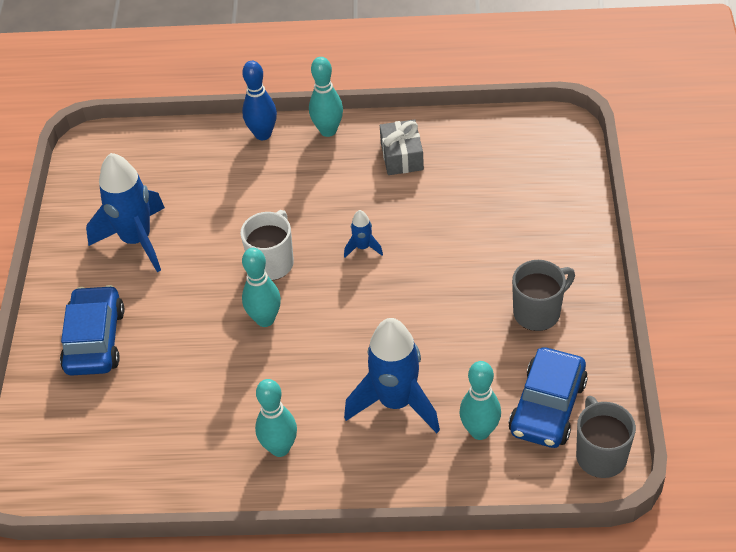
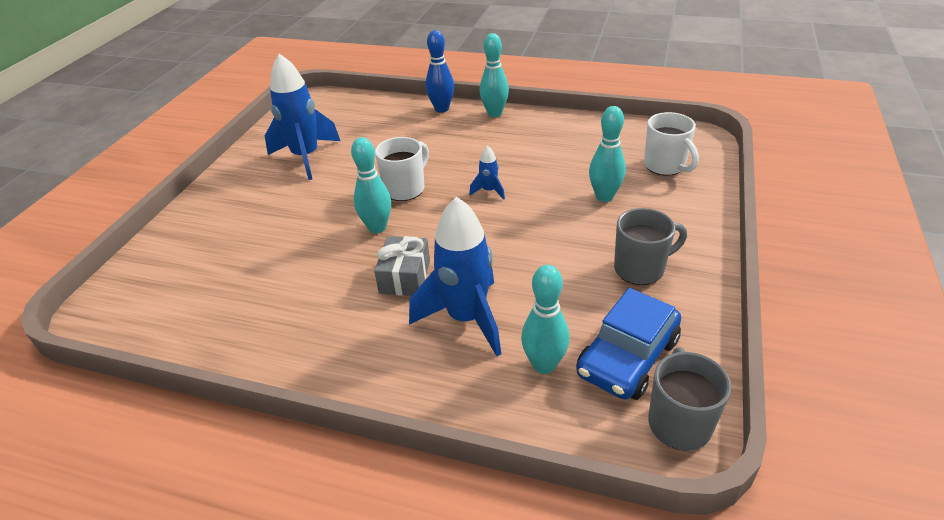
camera: 15 degrees right, 10 degrees down
(95, 340) = (228, 216): blue car -> none
(280, 448) = (333, 335): turquoise bowling pin -> turquoise bowling pin (604, 197)
(402, 156) = (549, 137): grey gift -> grey gift (405, 277)
(535, 176) = (665, 166): none -> white mug

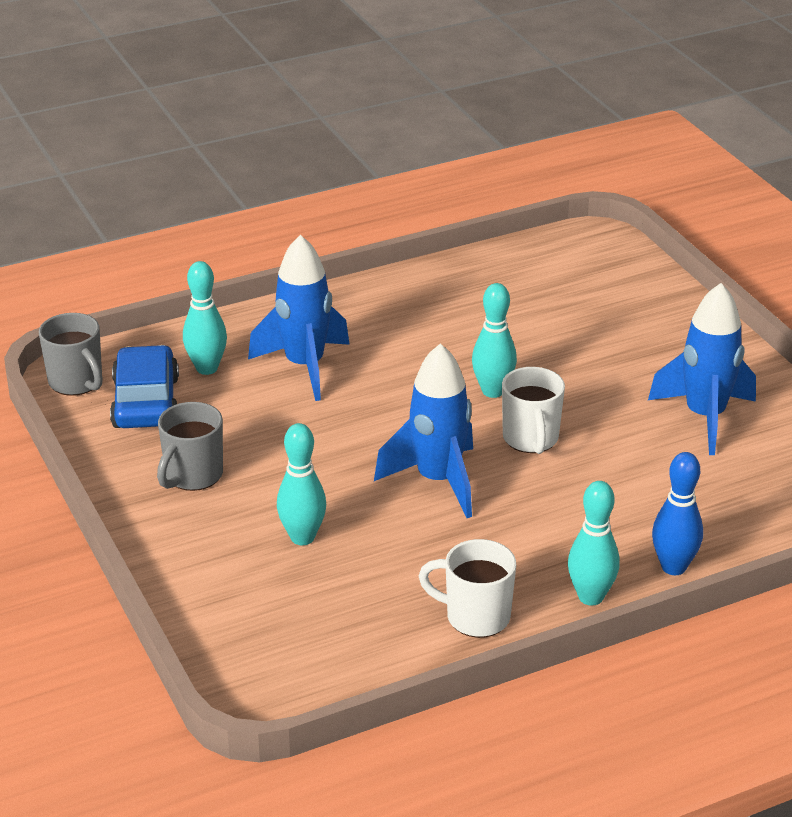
camera: 135 degrees right, 5 degrees down
(405, 277) = (400, 368): grey gift -> none
(489, 191) = (438, 481): blue rocket -> blue rocket, size x2.25
(665, 166) = (268, 619): white mug -> white mug (475, 617)

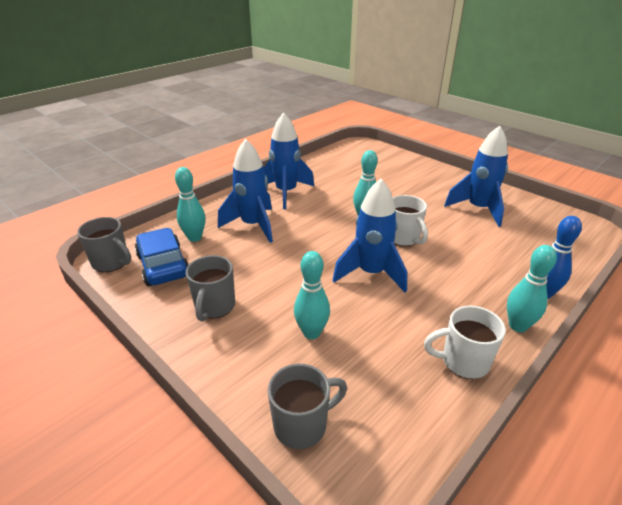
camera: 20 degrees left, 0 degrees up
(233, 628) = (302, 425): none -> grey mug
(391, 317) = (286, 193): none -> blue rocket

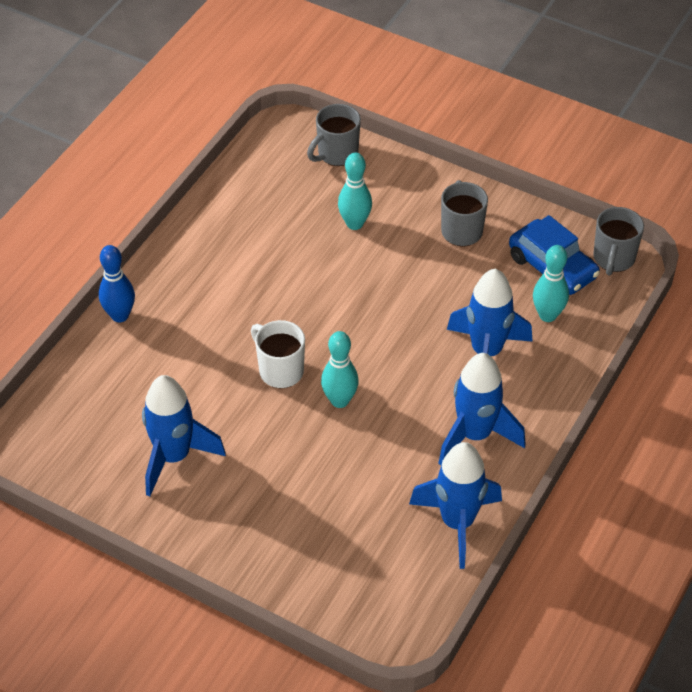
camera: 165 degrees right, 15 degrees up
(111, 263) = (613, 259): grey mug -> grey mug turned 90 degrees counterclockwise
(371, 273) = (312, 304): blue rocket -> blue rocket (457, 523)
(463, 362) = (213, 224): white mug -> none
(517, 326) = (156, 270): turquoise bowling pin -> none

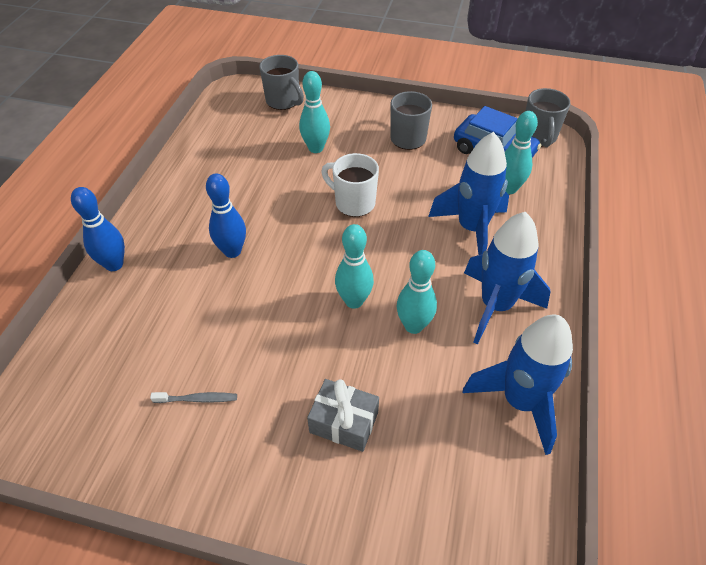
camera: 15 degrees left, 0 degrees up
(174, 457) = (197, 399): blue rocket -> grey toothbrush
(236, 325) = (232, 251): none -> blue bowling pin
(280, 370) = (286, 284): white mug -> white mug (353, 203)
(295, 504) = (344, 422): none -> grey gift
(336, 154) = (283, 101): grey mug -> grey mug turned 75 degrees counterclockwise
(388, 436) = (413, 326): none -> turquoise bowling pin

